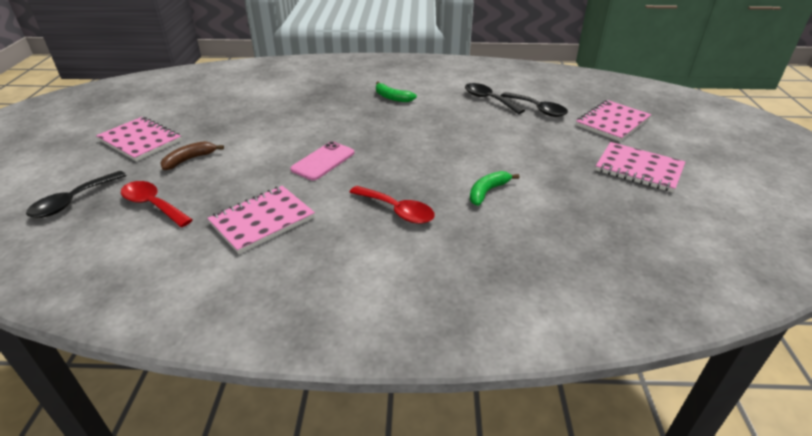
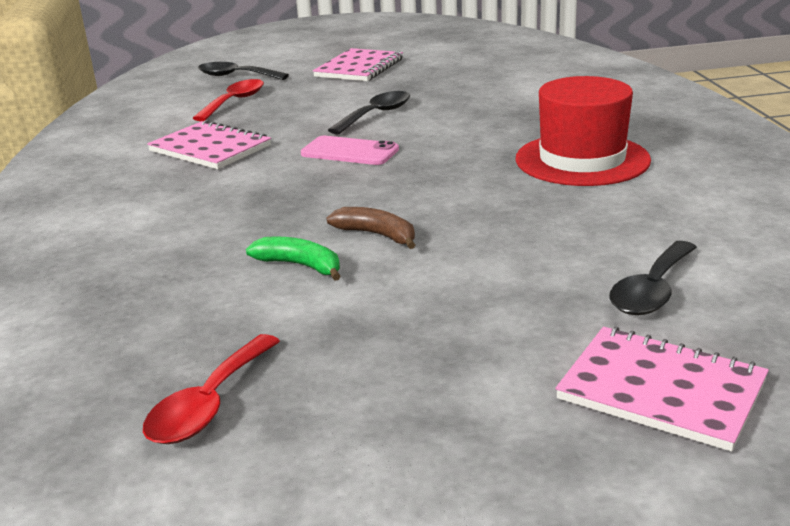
camera: 80 degrees right, 10 degrees down
(189, 159) = (327, 94): brown banana -> brown banana (377, 235)
(392, 97) = (582, 160): green banana -> red hat
(397, 211) = (238, 211): red spoon -> red spoon (209, 404)
(488, 99) = (652, 236): black spoon -> black spoon (376, 115)
(638, 169) = (436, 423): pink notebook -> none

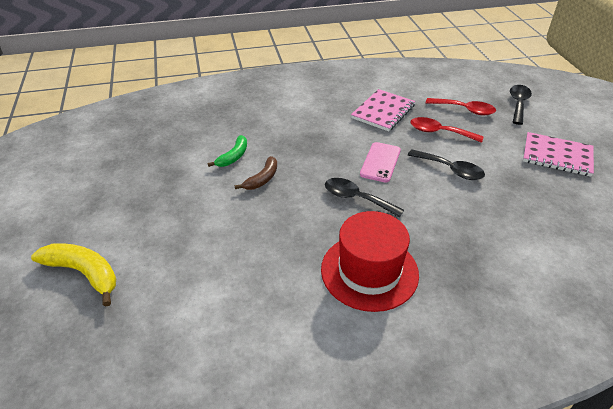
camera: 85 degrees right, 15 degrees up
(209, 404) = (130, 145): red spoon -> red spoon (439, 132)
(652, 291) = (174, 283): black spoon -> black spoon (356, 198)
(661, 390) = (84, 273): pink notebook -> yellow banana

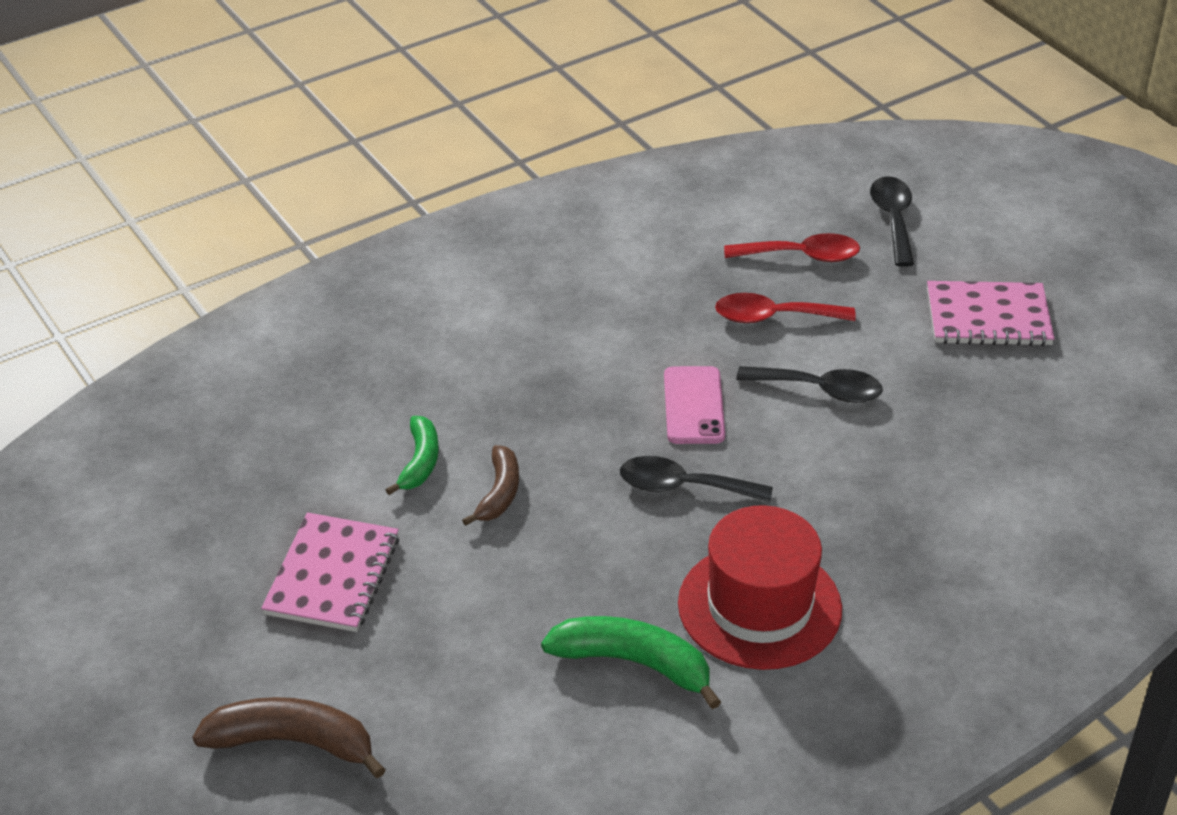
camera: 20 degrees left, 0 degrees up
(84, 273) = (293, 742): yellow banana -> brown banana
(283, 283) = (634, 663): none -> green banana
(383, 112) = (653, 296): pink notebook -> pink notebook (332, 575)

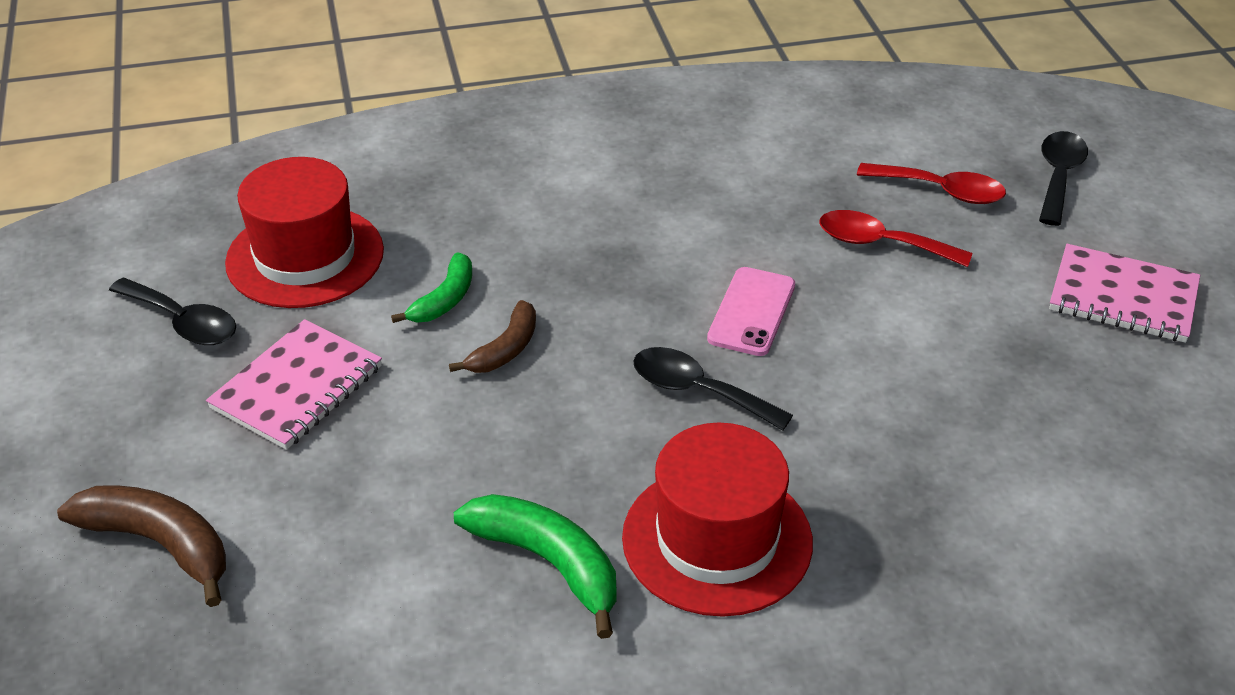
camera: 20 degrees right, 0 degrees up
(266, 454) = (305, 257): none -> red hat
(820, 390) = (896, 328): black spoon -> black spoon (183, 322)

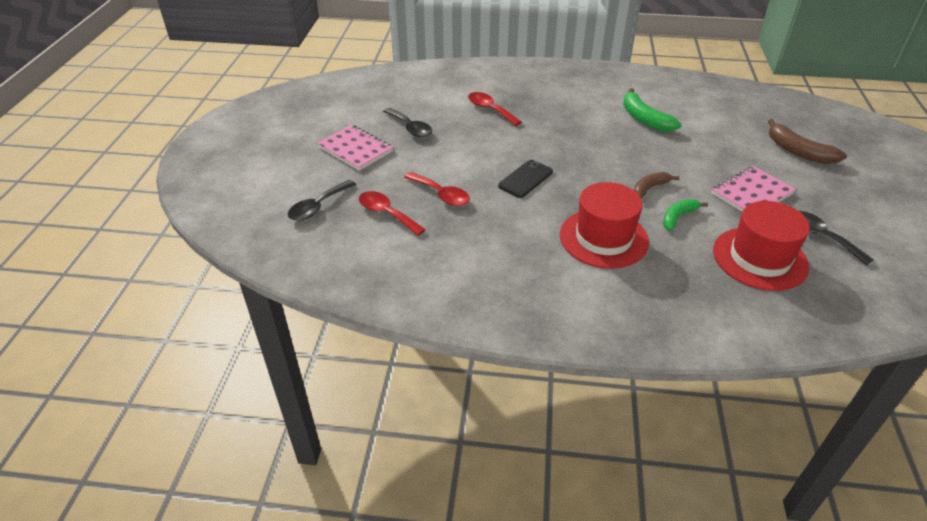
camera: 160 degrees left, 0 degrees up
(698, 391) = (566, 155): black spoon -> black spoon (410, 128)
(717, 539) = (580, 113): red hat -> red hat (603, 238)
(751, 312) = (525, 179): pink phone -> black phone
(944, 490) = (490, 109): none -> red spoon

